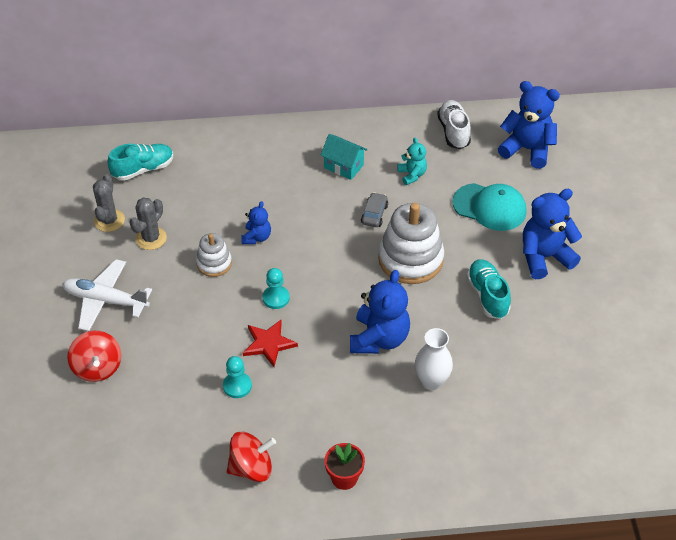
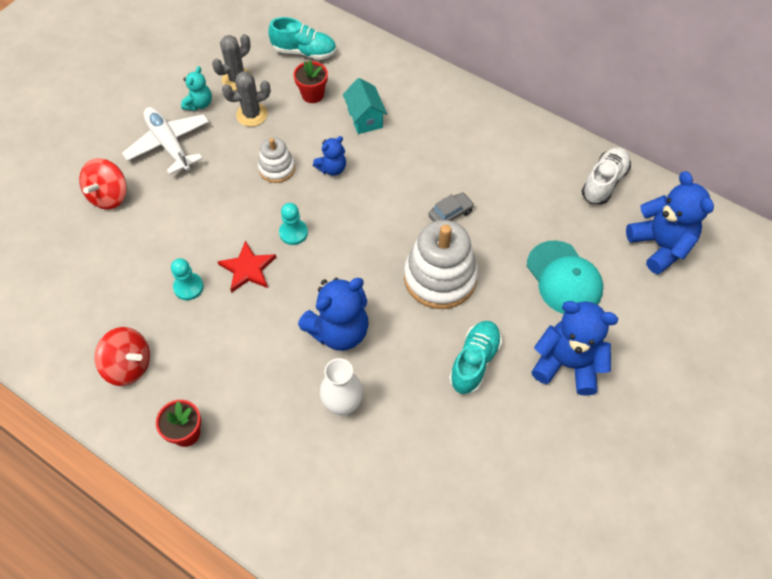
camera: 40 degrees right, 10 degrees up
(184, 196) = (312, 95): none -> red flower pot
(343, 166) = (468, 152): turquoise house -> turquoise house (365, 118)
(412, 175) = (522, 199): turquoise teddy bear -> turquoise teddy bear (199, 104)

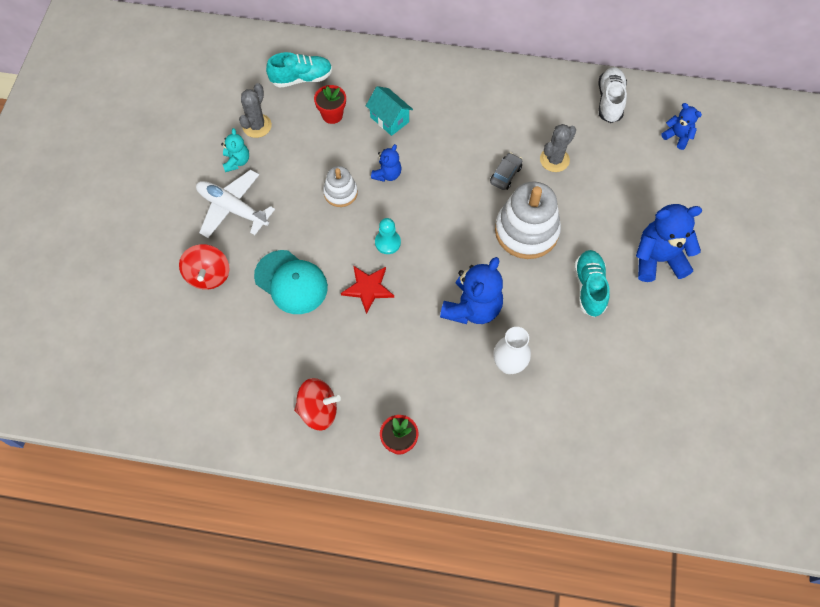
camera: 25 degrees left, 5 degrees up
(188, 287) = (328, 324): turquoise pawn -> none
(252, 115) = (290, 153): grey cactus -> grey cactus (554, 160)
(564, 278) = (620, 192): turquoise cap -> turquoise cap (291, 282)
(660, 245) = (677, 136): blue teddy bear -> blue teddy bear, size x0.54

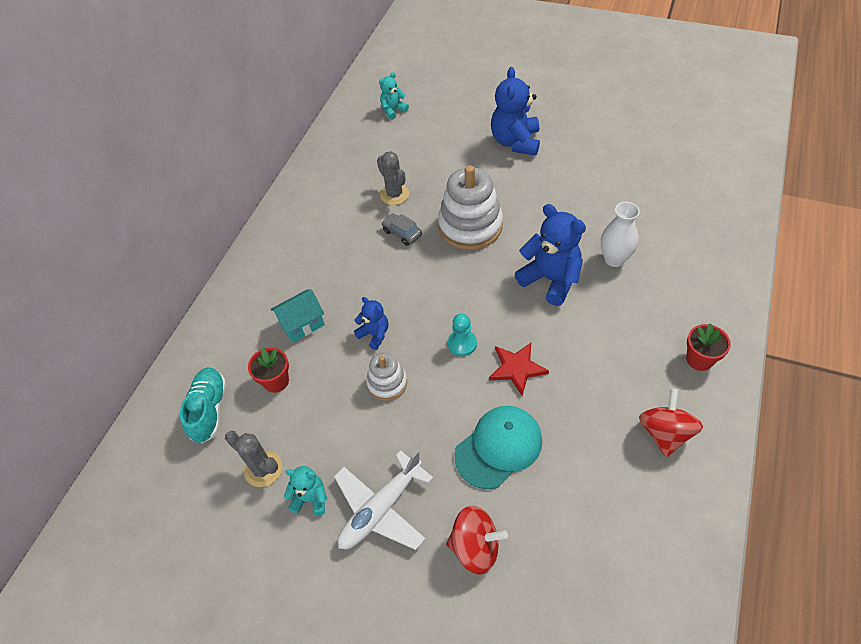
camera: 75 degrees left, 10 degrees down
(589, 287) = (538, 190): turquoise shoe -> none
(610, 101) = (340, 147): white shoe -> none
(677, 136) = (393, 110): blue teddy bear -> turquoise teddy bear

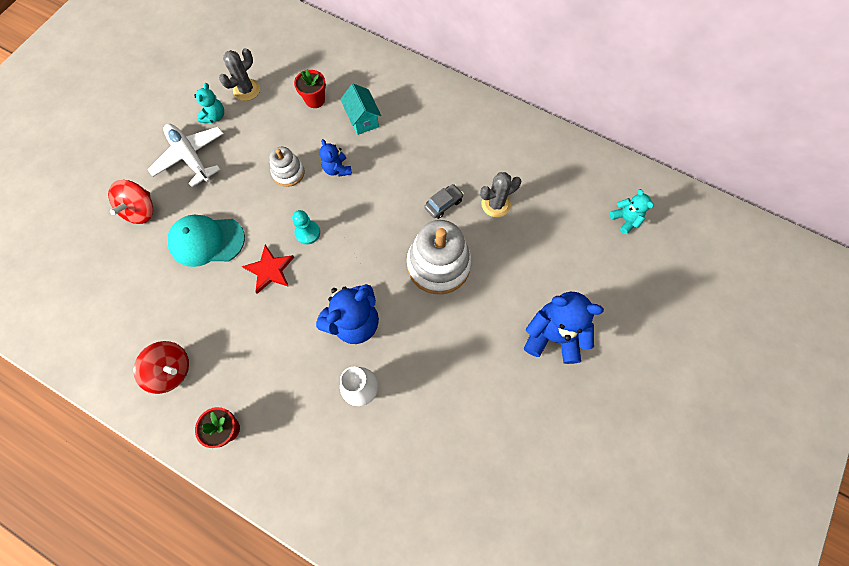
camera: 95 degrees right, 15 degrees up
(209, 410) = (304, 59): turquoise shoe -> none
(374, 334) = (337, 169): blue teddy bear -> blue teddy bear turned 105 degrees clockwise
(499, 447) = (206, 241): turquoise cap -> turquoise cap turned 120 degrees clockwise

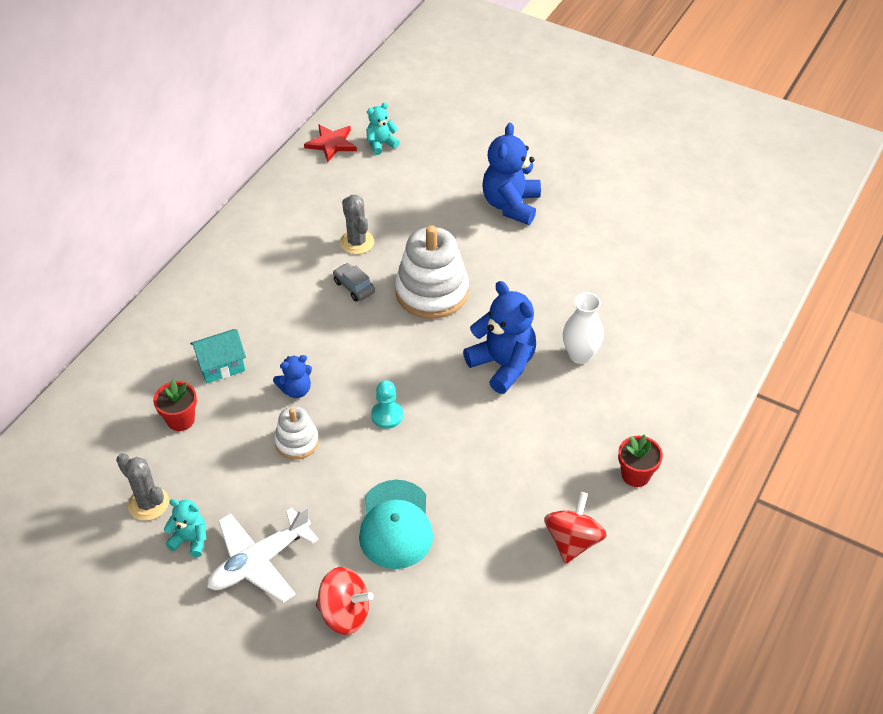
camera: 90 degrees left, 20 degrees down
(270, 270) = (438, 451): red star -> red star (331, 144)

